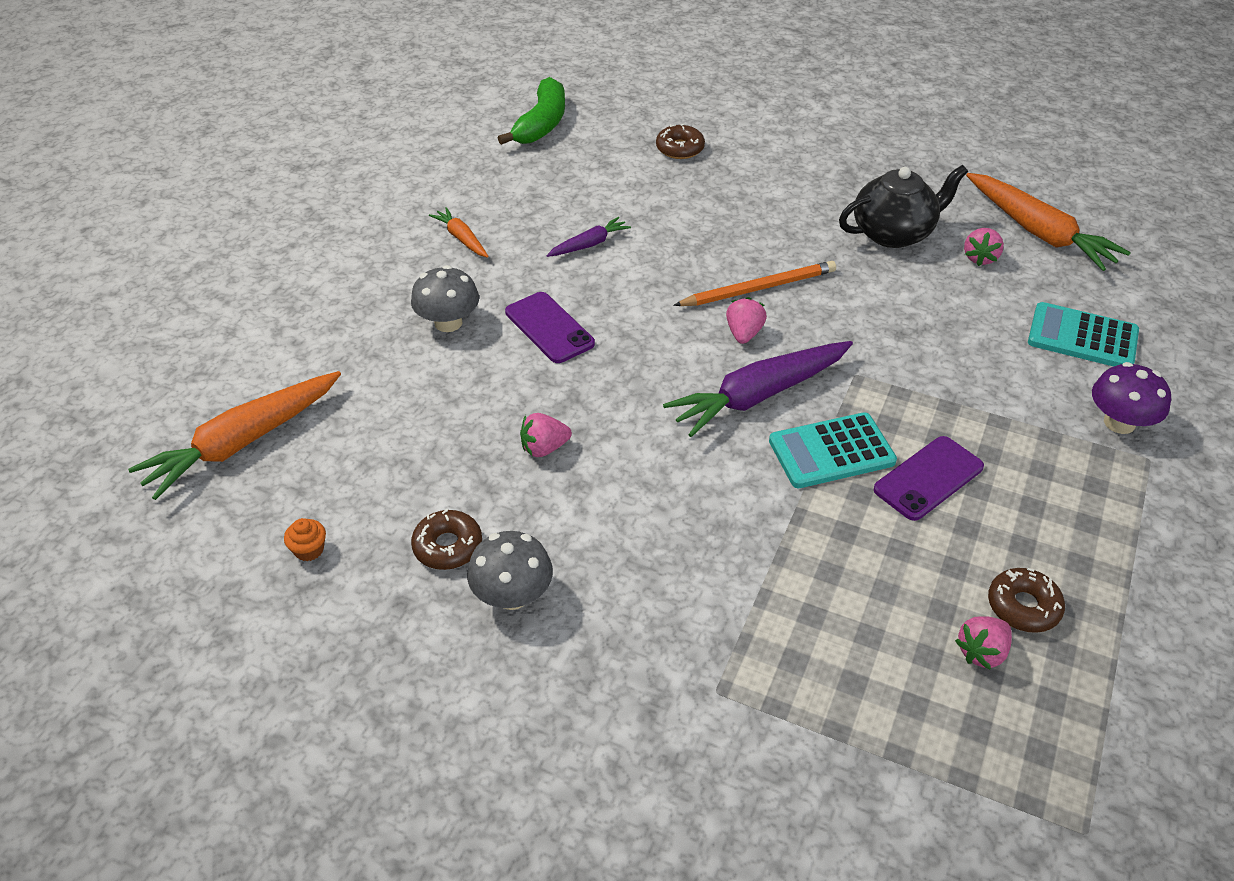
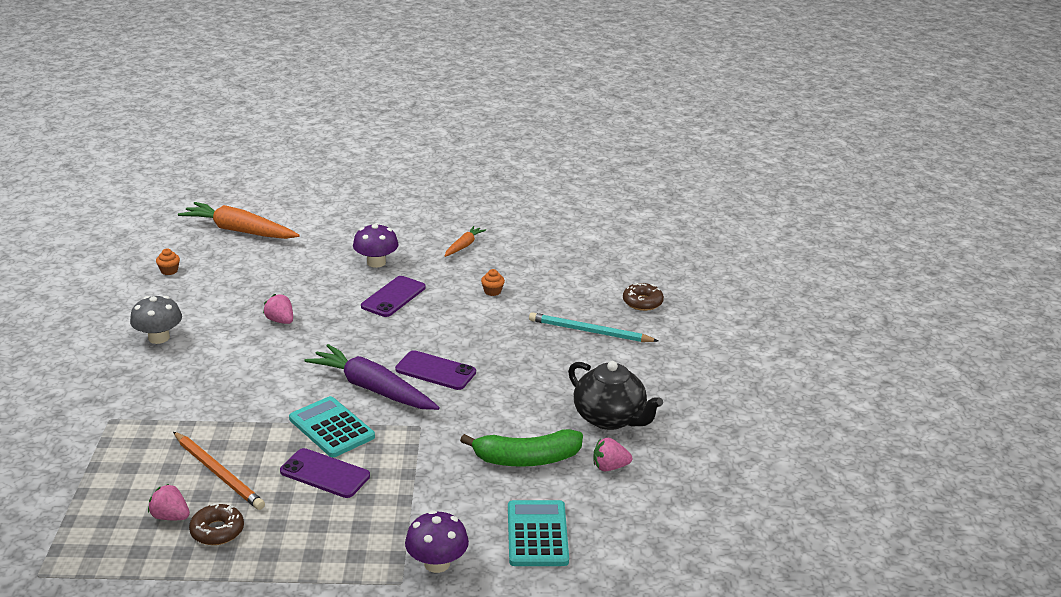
camera: 65 degrees right, 15 degrees down
(448, 323) = (376, 262): grey mushroom -> purple mushroom
(448, 546) = (187, 309): brown donut -> none
(541, 124) = (622, 242): green banana -> green banana (526, 459)
(589, 244) = (492, 291): purple carrot -> orange cupcake
(720, 199) = (590, 331): none -> turquoise pencil
(744, 333) = (435, 371): pink strawberry -> purple phone
(758, 288) = (491, 368): orange pencil -> orange pencil (218, 473)
(1038, 232) = (674, 496): orange carrot -> none

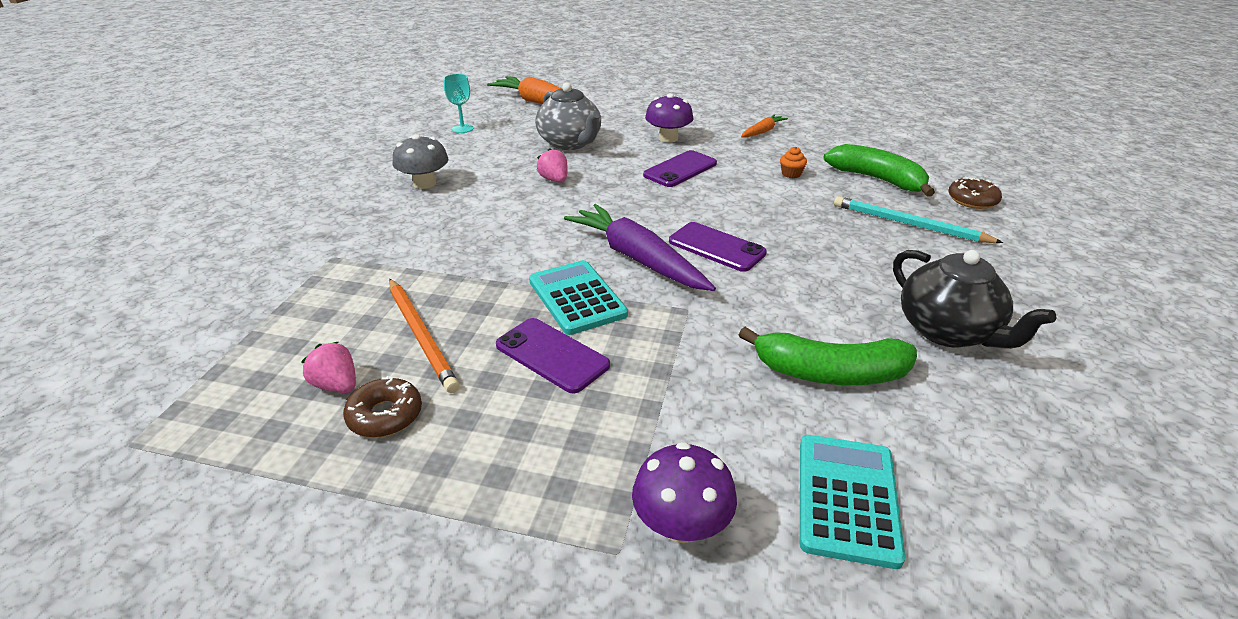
camera: 15 degrees right, 5 degrees up
(169, 271) = (462, 128): orange cupcake -> turquoise goblet
(283, 278) = (570, 143): none -> grey teapot
(566, 289) = (877, 179): none -> green banana
(609, 467) = (956, 402): pink strawberry -> none

